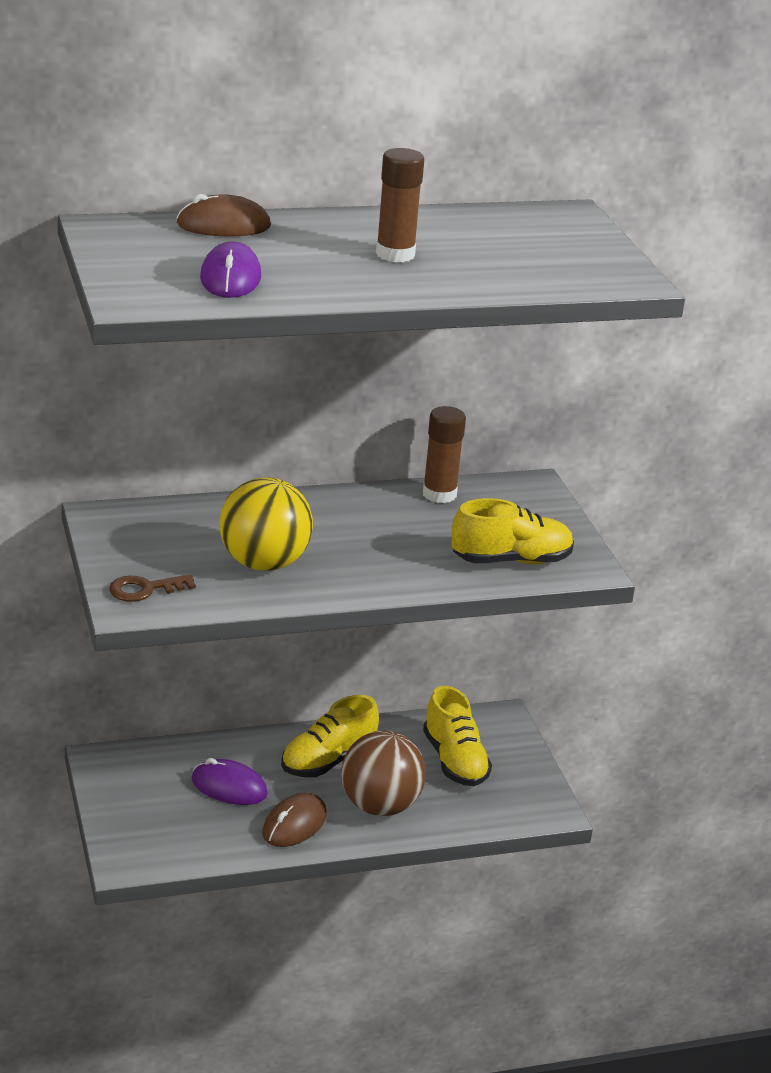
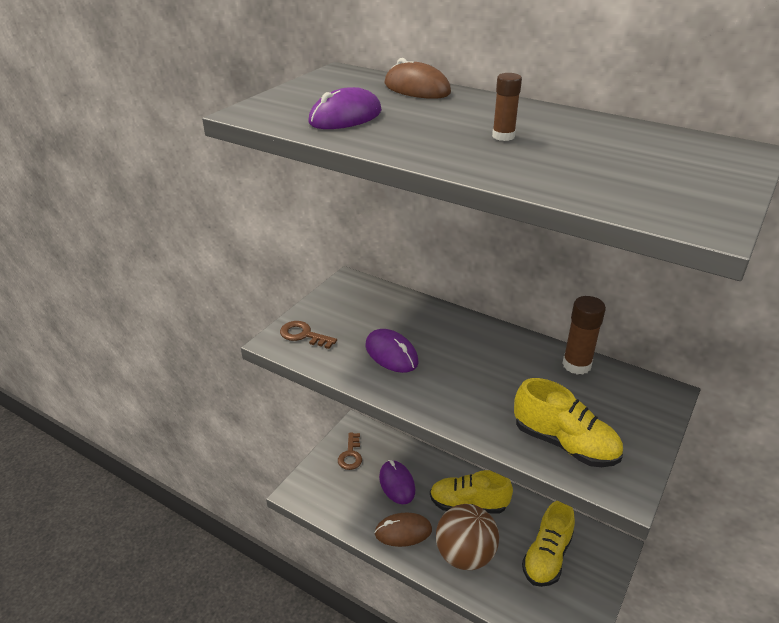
camera: 50 degrees right, 5 degrees up
(136, 790) = (350, 455): none -> brown key
(264, 563) = (391, 354): yellow ball -> purple mouse
(395, 254) = (503, 136): brown glue stick -> brown glue stick, size x0.61

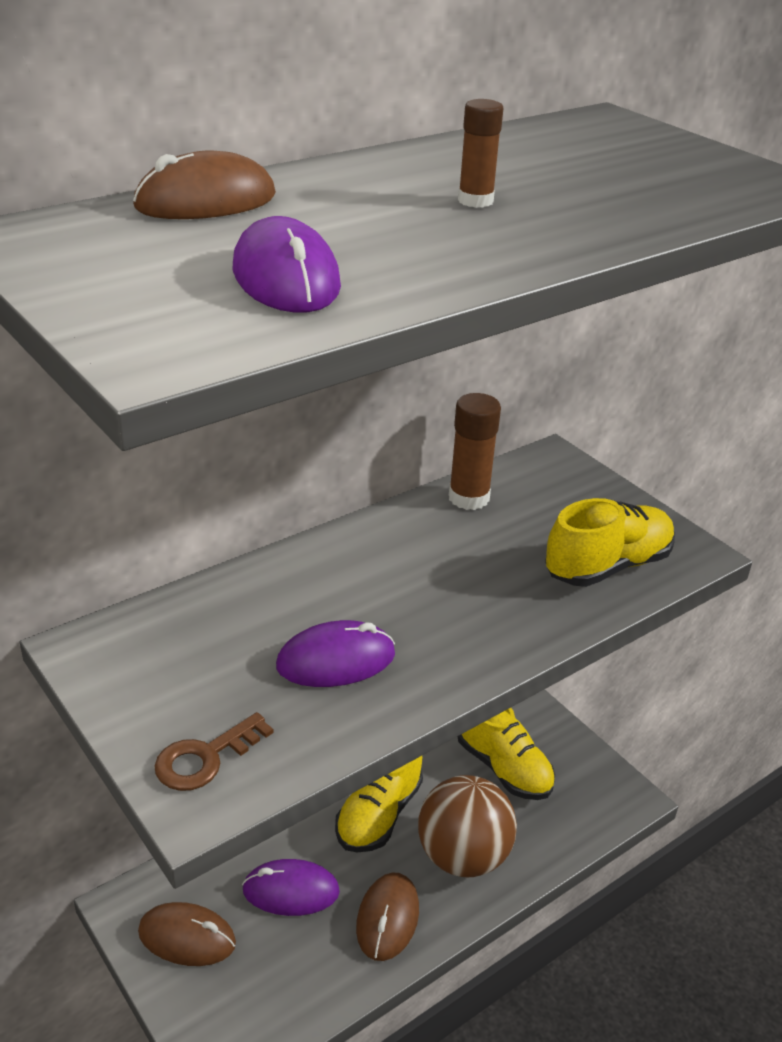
camera: 70 degrees left, 0 degrees up
(350, 455) = (187, 937): brown key -> brown mouse

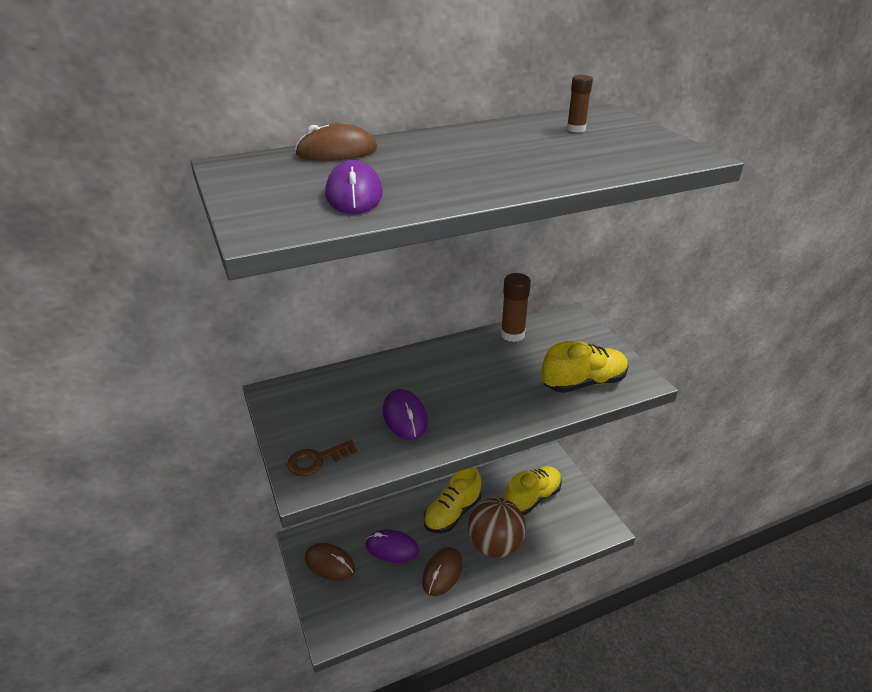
camera: 15 degrees right, 0 degrees up
(336, 660) = (405, 417): purple mouse -> purple mouse turned 75 degrees clockwise
(475, 201) = (489, 157): brown glue stick -> brown glue stick (576, 129)
(503, 767) = (532, 498): yellow shoe -> yellow shoe turned 105 degrees counterclockwise

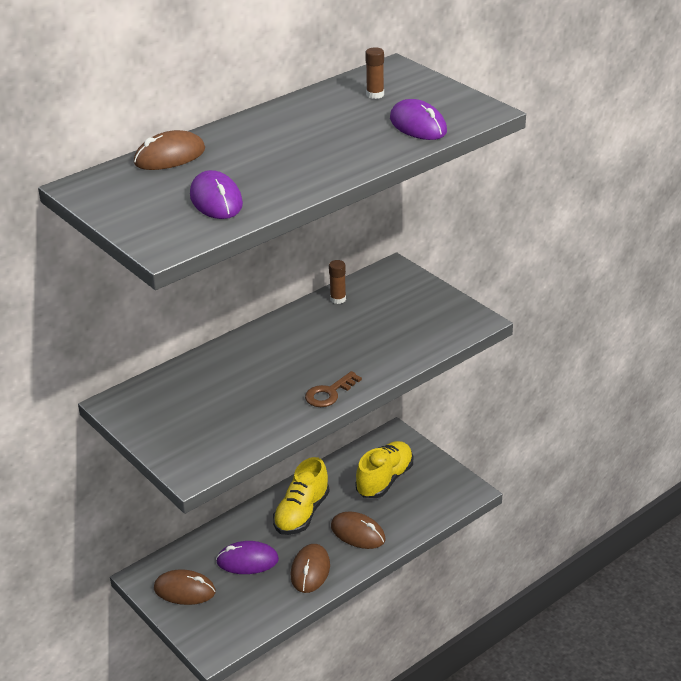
camera: 15 degrees left, 0 degrees up
(316, 460) = (193, 451): brown key -> brown key (329, 393)
(405, 417) = (260, 398): purple mouse -> purple mouse (418, 125)
(495, 545) = (358, 533): brown ball -> brown mouse
(512, 334) = (338, 299): brown glue stick -> brown glue stick, size x0.61
(583, 382) = (422, 333): yellow shoe -> none

